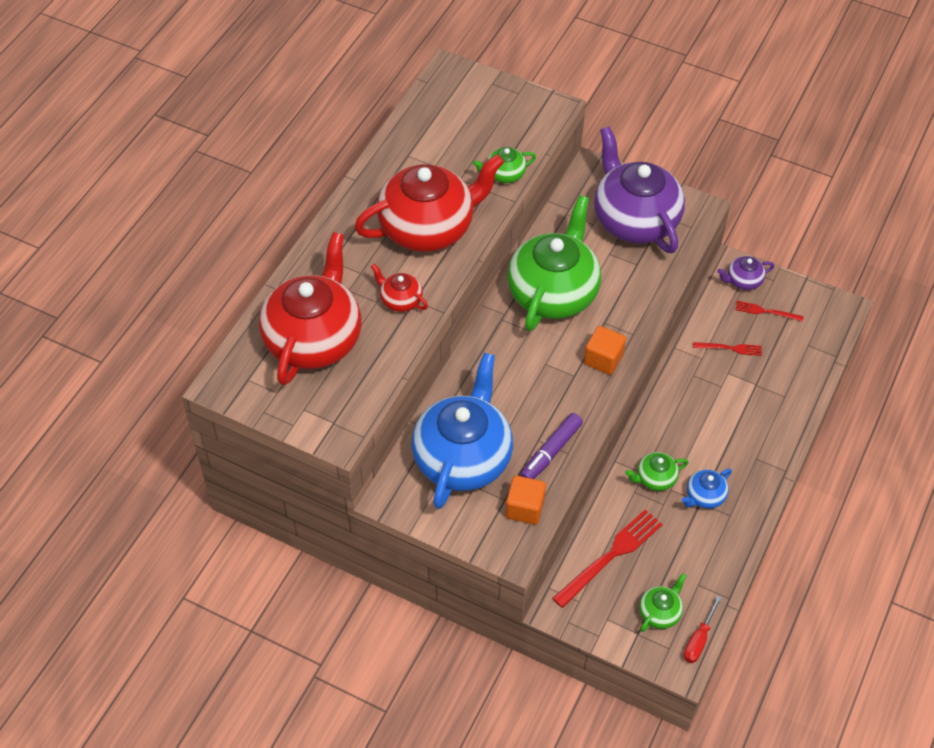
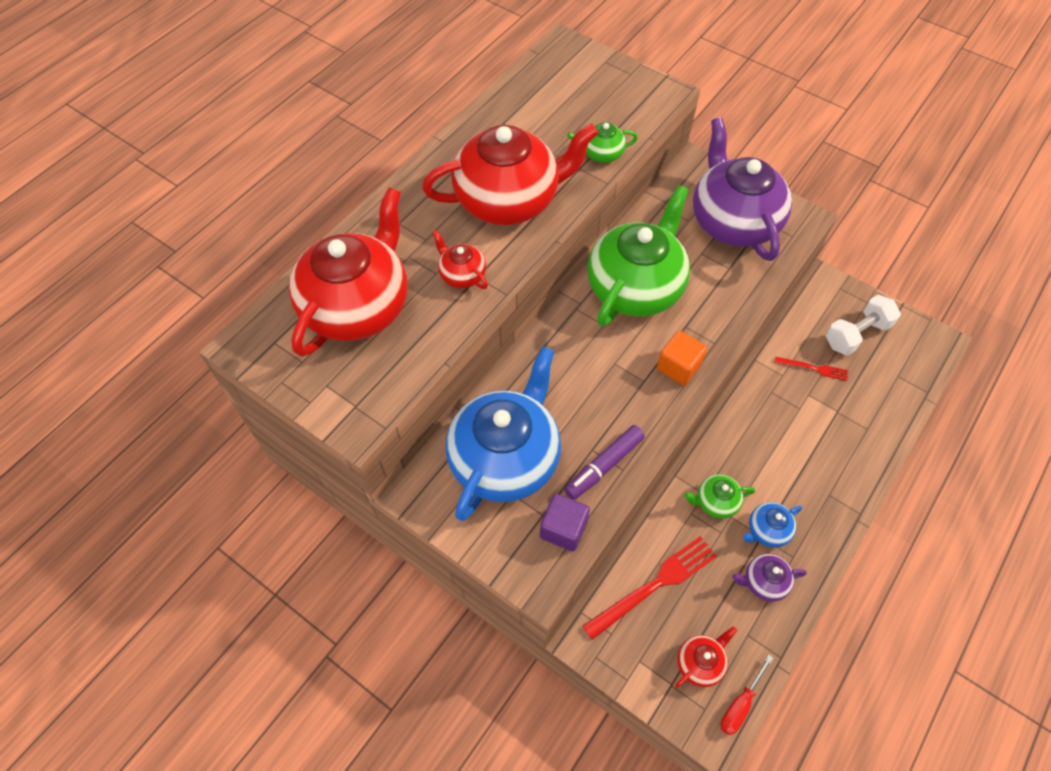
camera: 10 degrees right, 5 degrees up
(525, 508) = (563, 529): orange cube -> purple cube
(660, 612) = (700, 662): green teapot -> red teapot
(743, 281) = (835, 299): purple teapot -> purple teapot (764, 582)
(766, 311) = (856, 334): red fork -> white dumbbell

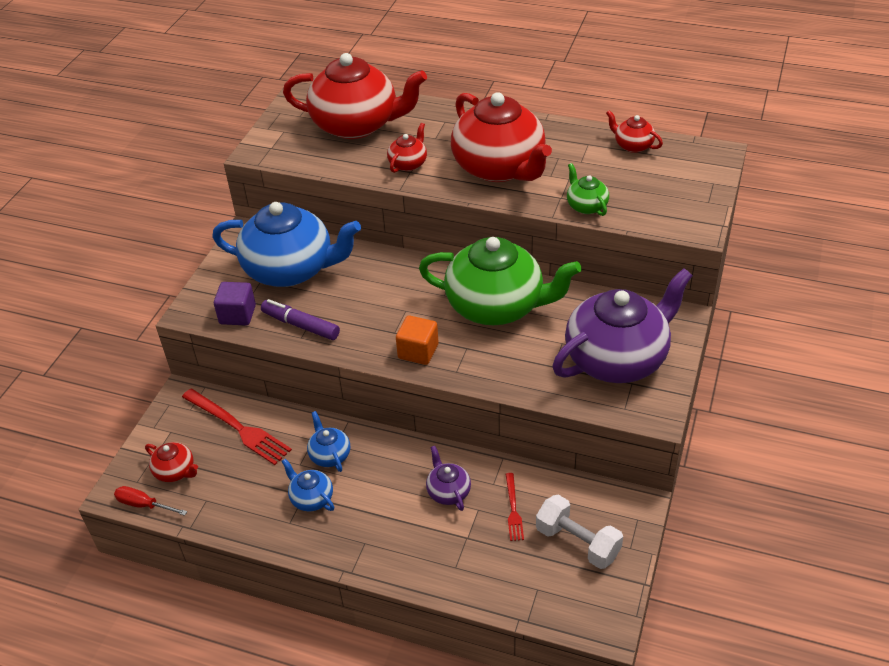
camera: 75 degrees right, 15 degrees down
(523, 93) = (632, 145): none -> red teapot
(715, 502) = (329, 455): green teapot -> blue teapot
(764, 582) = (258, 504): purple teapot -> purple teapot (448, 491)

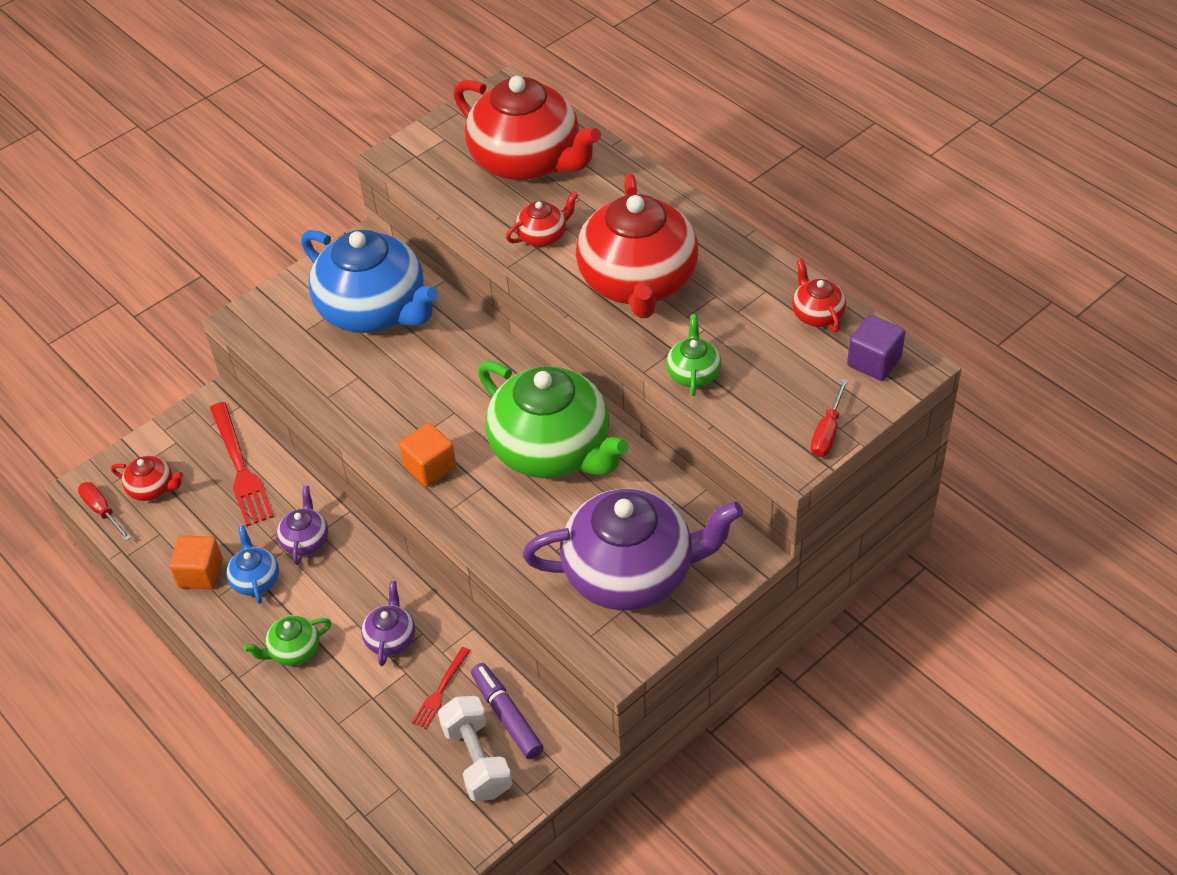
camera: 30 degrees right, 5 degrees up
(175, 471) = (152, 488): red teapot -> red teapot turned 45 degrees counterclockwise
(237, 315) = (285, 343): purple cube -> purple cube (874, 362)
(263, 513) = (201, 573): none -> orange cube
(301, 325) = (337, 383): purple marker -> purple marker (507, 715)
(329, 455) = (305, 540): blue teapot -> purple teapot
(381, 533) = (294, 650): none -> green teapot
(703, 207) = (827, 432): none -> red screwdriver

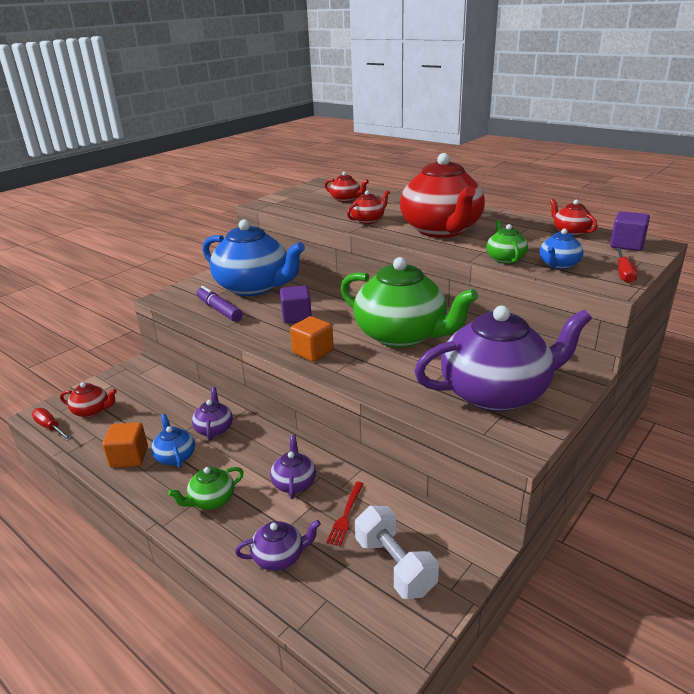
camera: 10 degrees left, 20 degrees down
(240, 467) = (160, 393): red fork -> none
(360, 733) = (280, 557): none -> purple teapot
(422, 390) = (296, 317): none -> purple cube
(507, 715) = (410, 527): purple marker -> purple marker (219, 310)
(527, 161) = (346, 199): red teapot -> red teapot, size x0.43
(755, 399) = (558, 265): none -> blue teapot

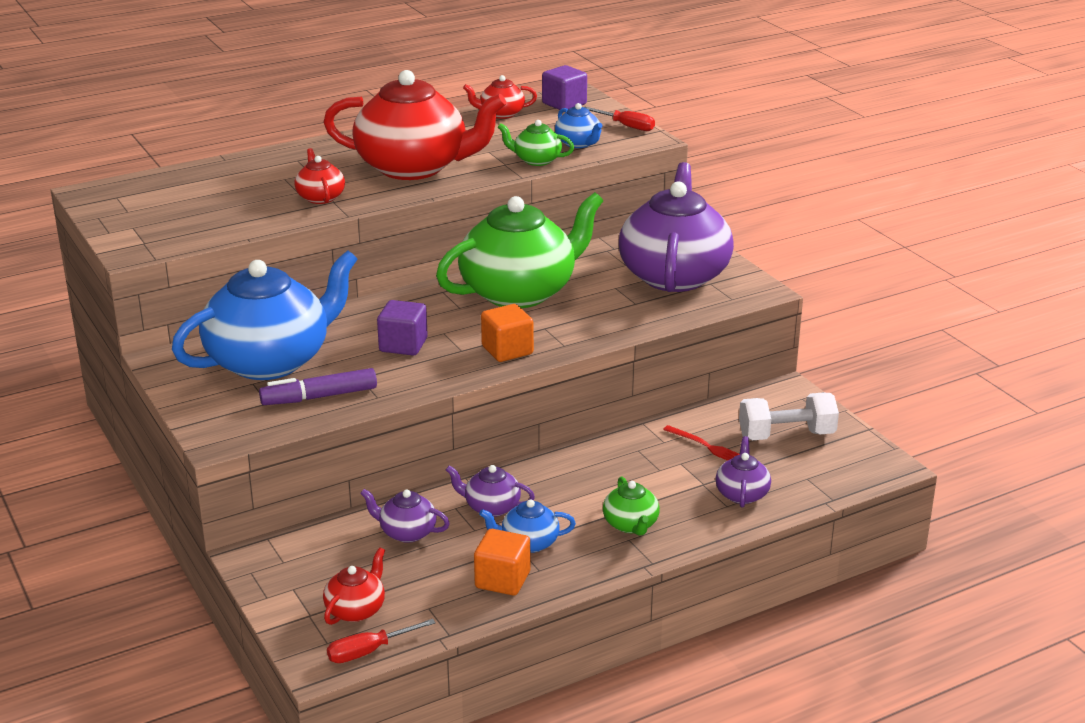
camera: 70 degrees left, 0 degrees up
(294, 483) = (637, 467): purple teapot -> purple teapot (406, 532)
(346, 199) = (208, 194): red teapot -> none

